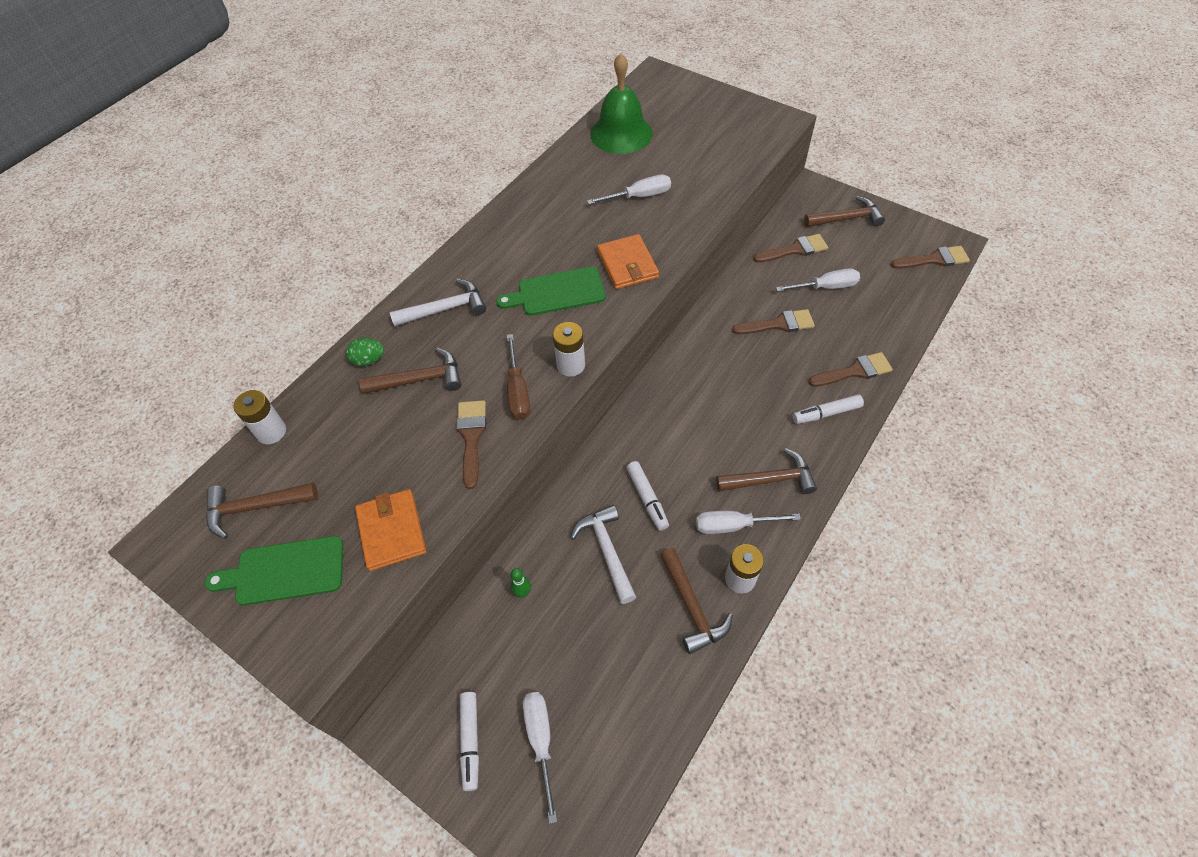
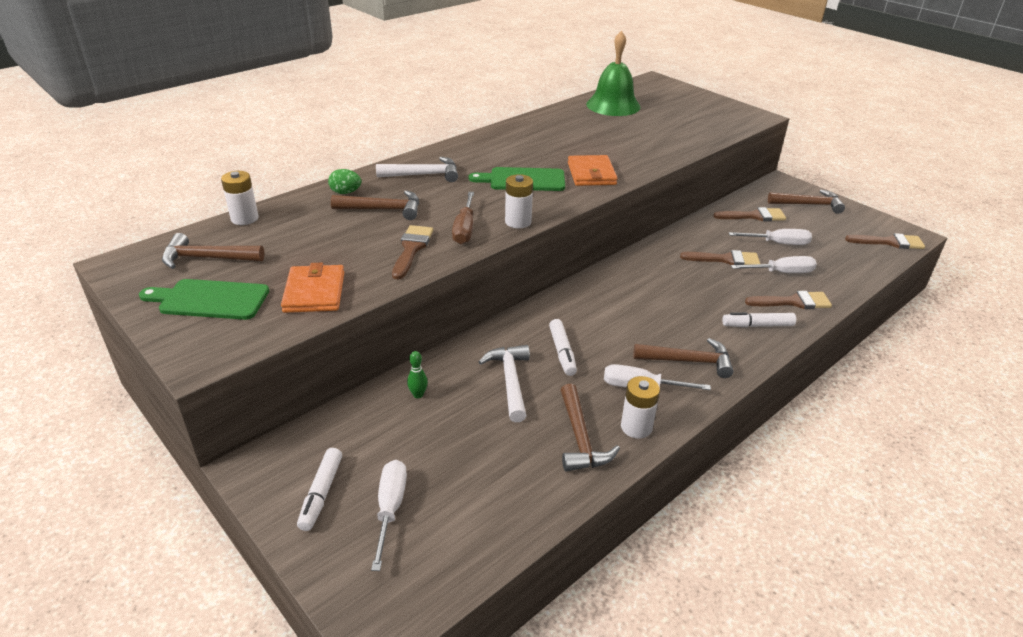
camera: 10 degrees right, 20 degrees down
(639, 196) = (616, 139): white screwdriver -> white screwdriver (781, 272)

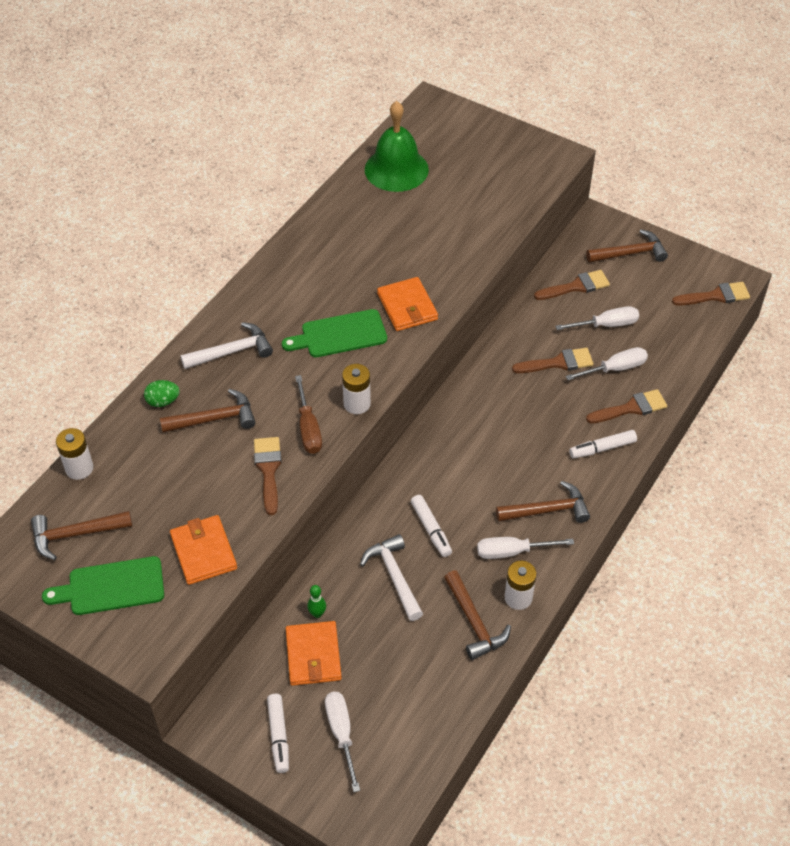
camera: 15 degrees left, 15 degrees up
(396, 428) = (313, 655): none -> orange wallet

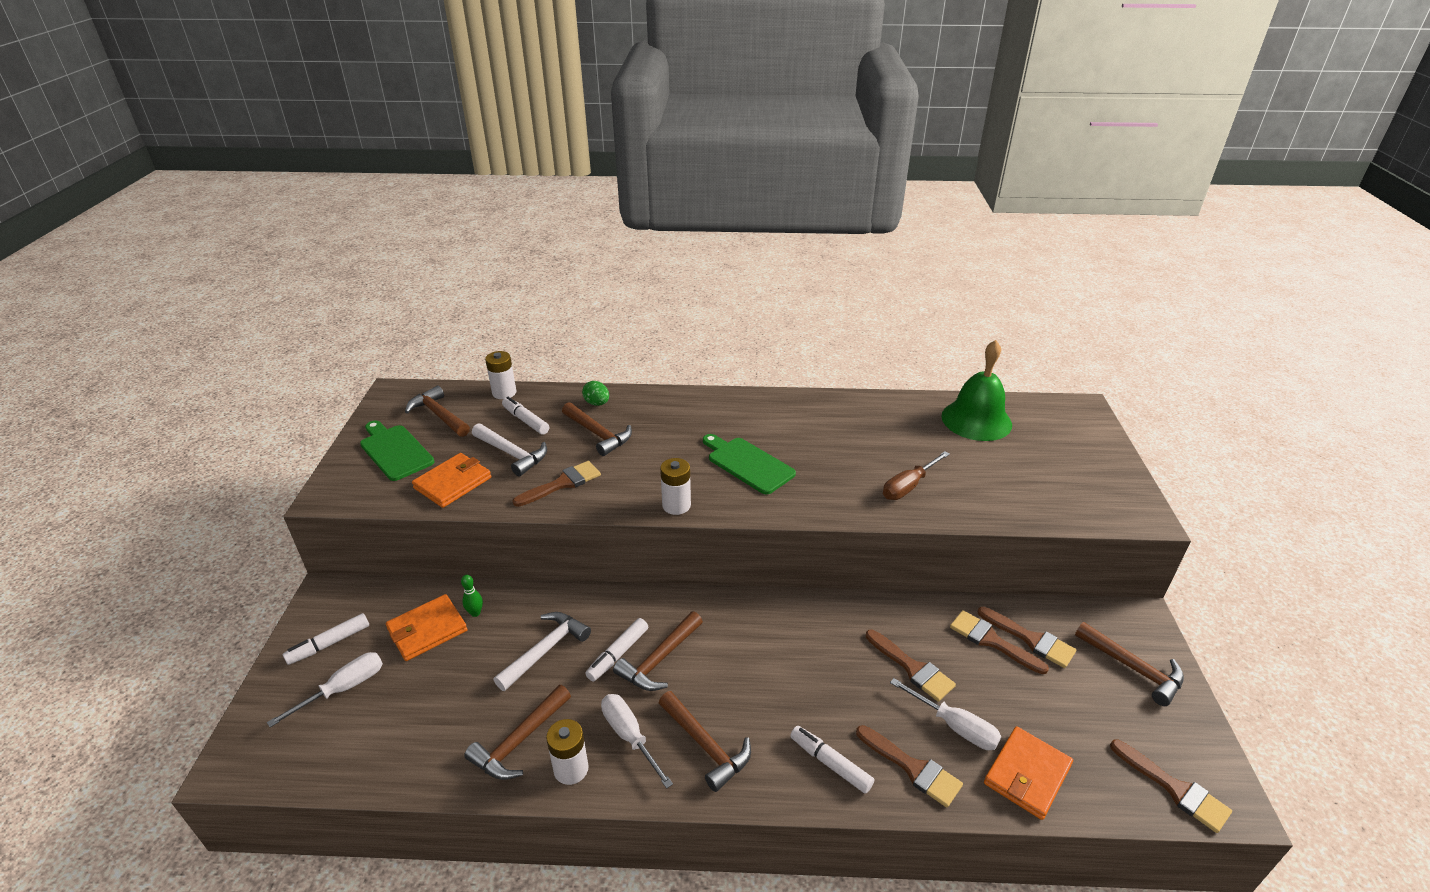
camera: 60 degrees right, 15 degrees down
(146, 466) = (526, 421): none -> white marker
(232, 352) = (676, 415): white hammer -> white hammer (512, 454)
(308, 428) = (625, 488): brown screwdriver -> brown screwdriver (908, 486)
(407, 307) = (821, 490): orange wallet -> orange wallet (1027, 774)
(454, 505) = (659, 659): none -> brown hammer
(564, 307) = (991, 641): none -> brown brush
(606, 325) = (1008, 690): white screwdriver -> none

